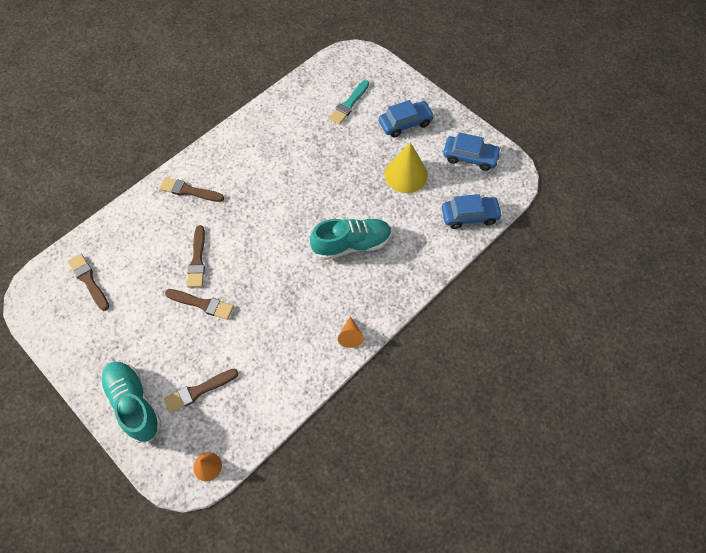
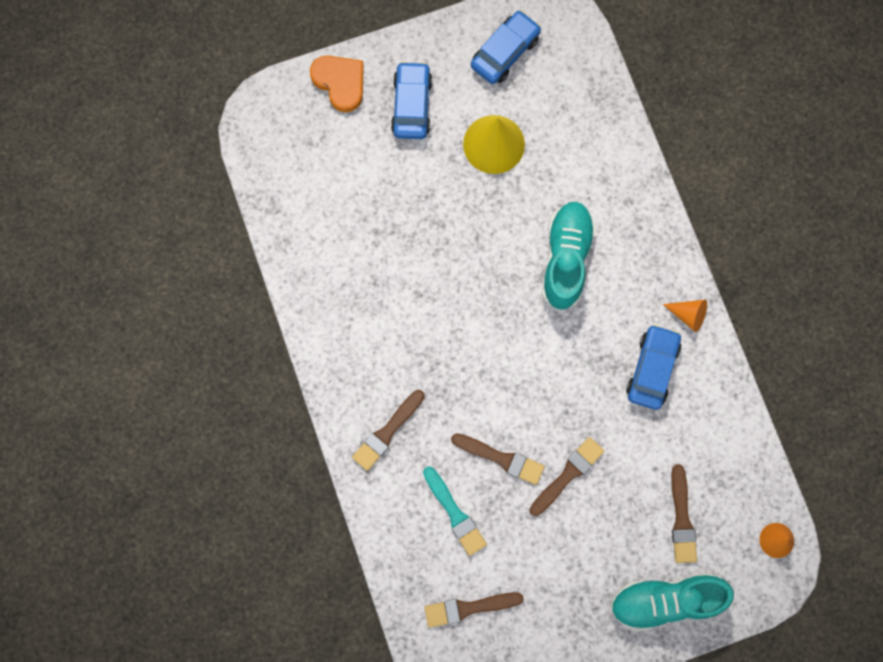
camera: 65 degrees left, 15 degrees up
(349, 104) = (343, 163): turquoise brush -> turquoise brush (455, 514)
(398, 84) = (340, 82): none -> orange heart
(469, 216) = (591, 98): blue car -> blue car (652, 369)

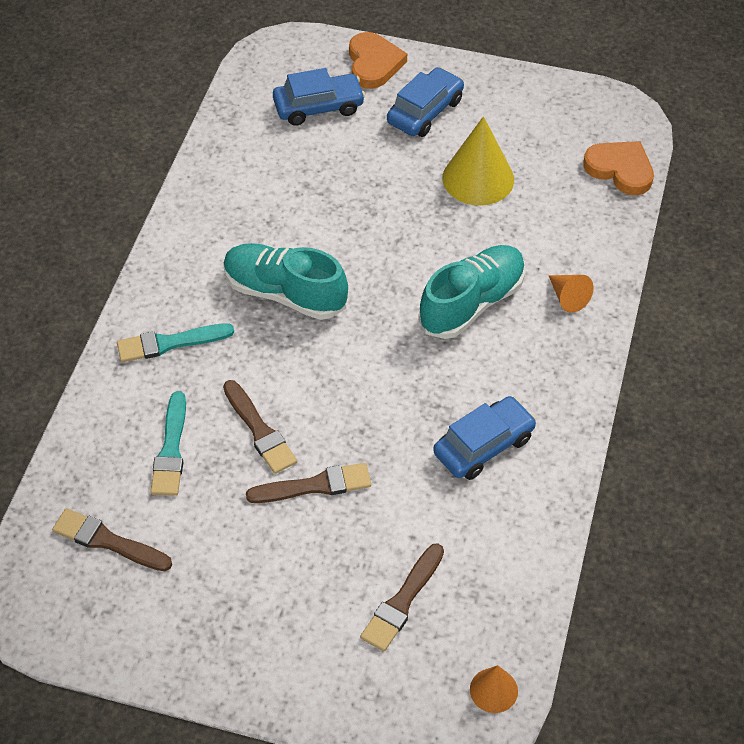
camera: 35 degrees right, 25 degrees down
(387, 432) = (169, 343): brown brush -> turquoise brush
(505, 52) = (549, 117): blue car -> blue car (318, 107)
(587, 69) = (620, 169): none -> orange heart
(665, 600) = (319, 669): turquoise shoe -> turquoise shoe (284, 293)
(688, 315) = (562, 421): orange cone -> orange cone (568, 297)

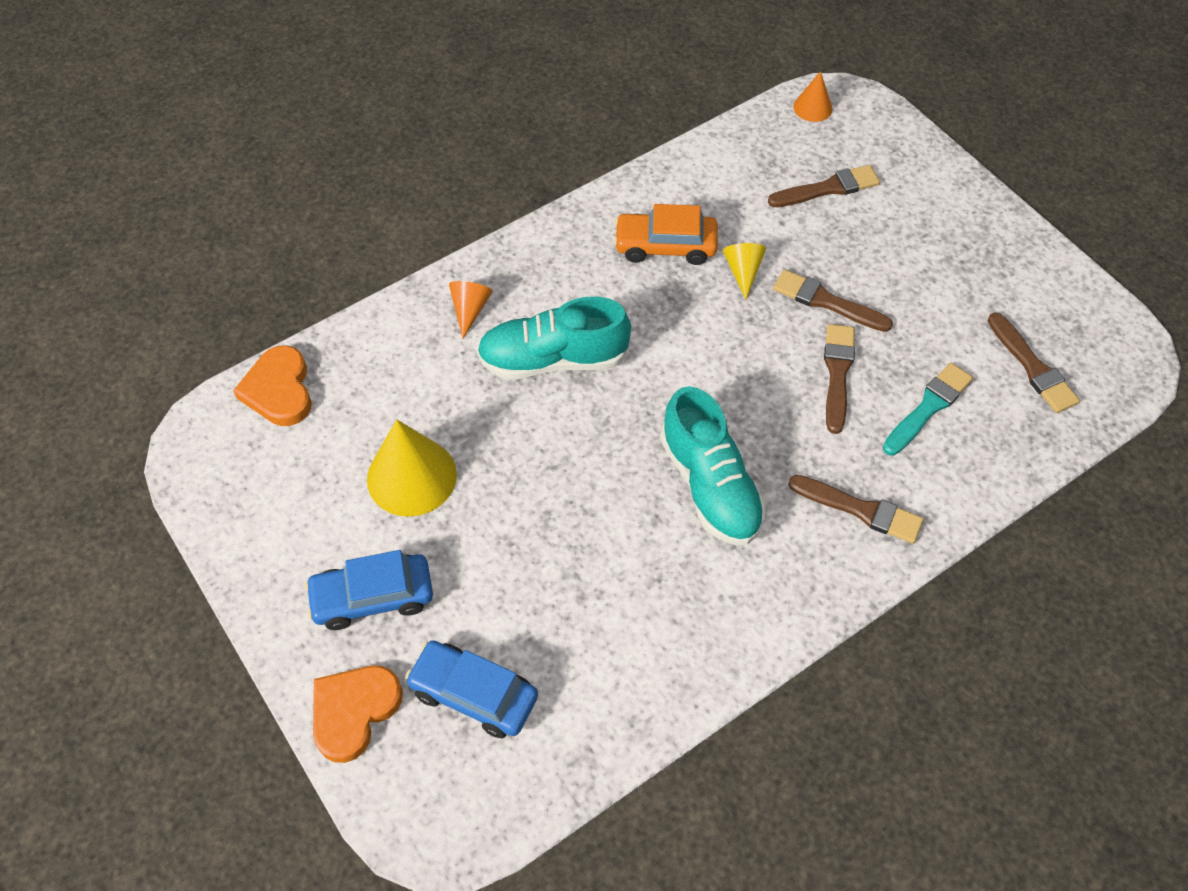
camera: 140 degrees left, 5 degrees up
(169, 343) = (860, 510): turquoise brush -> brown brush
(403, 466) = (743, 272): none -> yellow cone
(483, 445) = (665, 246): blue car -> orange car

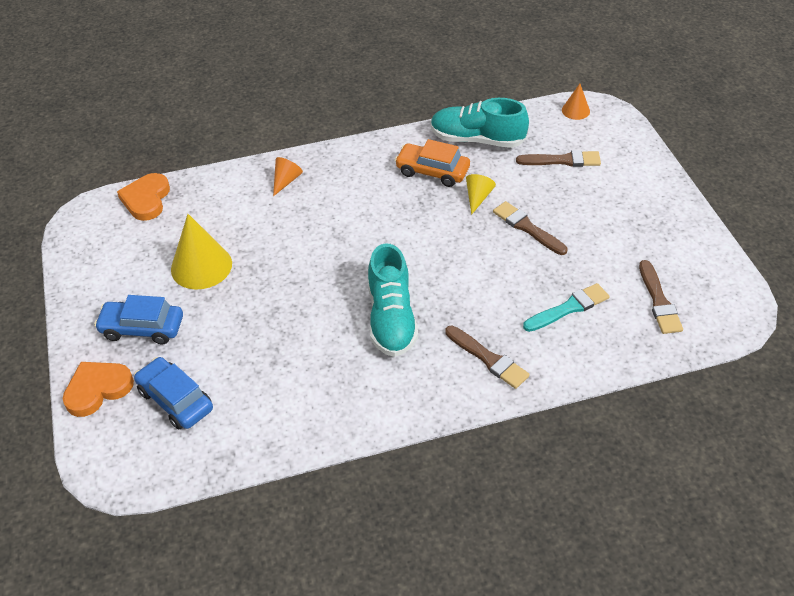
camera: 20 degrees right, 10 degrees down
(553, 359) = (325, 221): turquoise shoe -> turquoise shoe (477, 139)
(837, 373) = (513, 272): brown brush -> none

